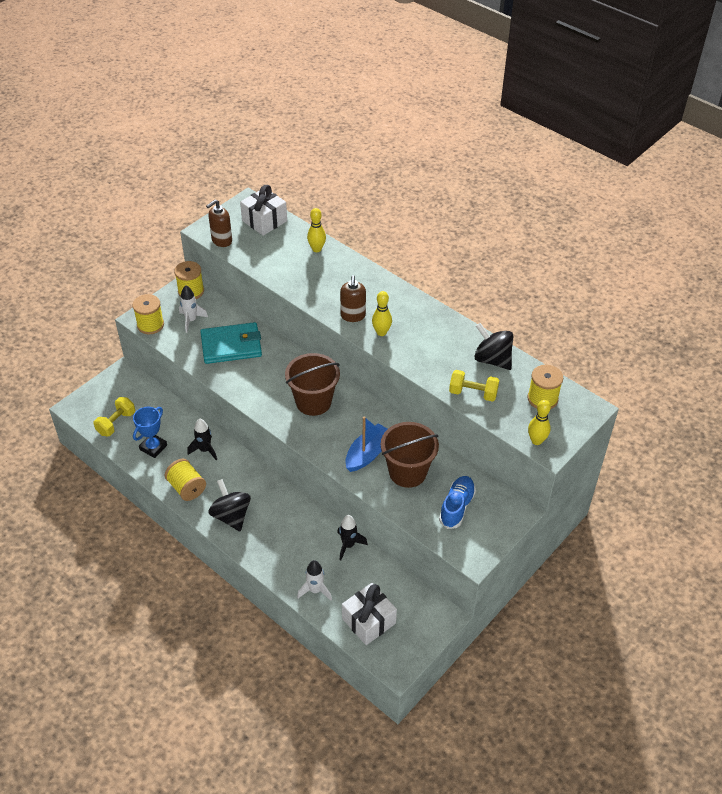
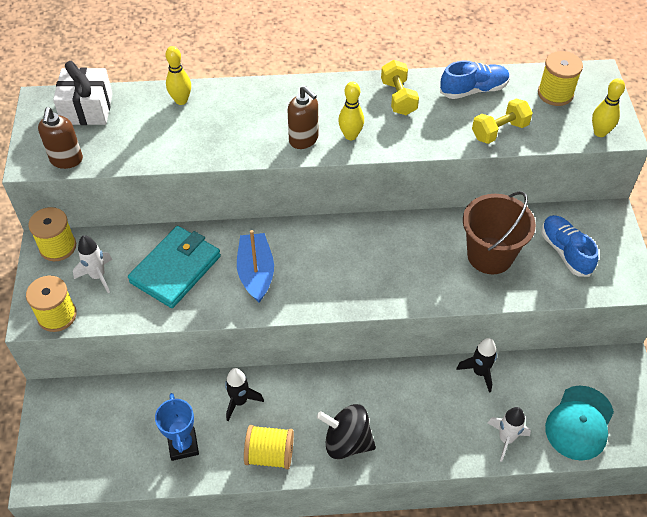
camera: 45 degrees left, 5 degrees up
(116, 423) = (110, 455): yellow dumbbell -> yellow dumbbell (398, 98)
(313, 402) = (327, 260): brown bucket -> none
(368, 454) = (437, 267): blue boat -> blue boat (256, 273)
(368, 621) = (579, 423): white gift -> turquoise cap
(492, 359) = (473, 90): black spinning top -> blue shoe

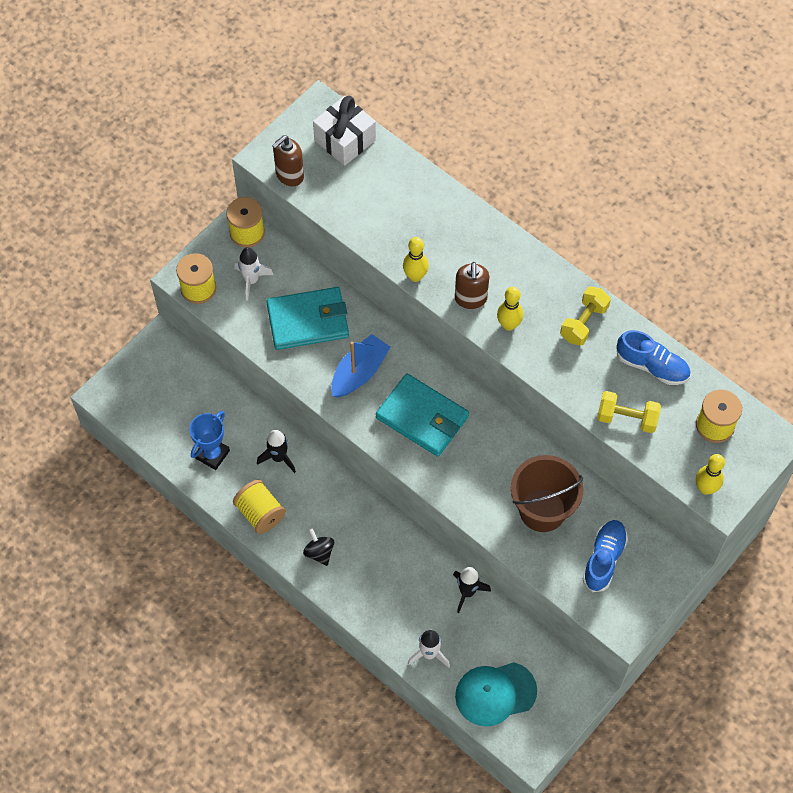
camera: 45 degrees right, 10 degrees up
(181, 100) = (418, 188): yellow bowling pin -> yellow bowling pin (415, 276)
(337, 265) = (422, 417): none -> turquoise wallet
(347, 442) = (319, 552): black spinning top -> black spinning top, size x0.60

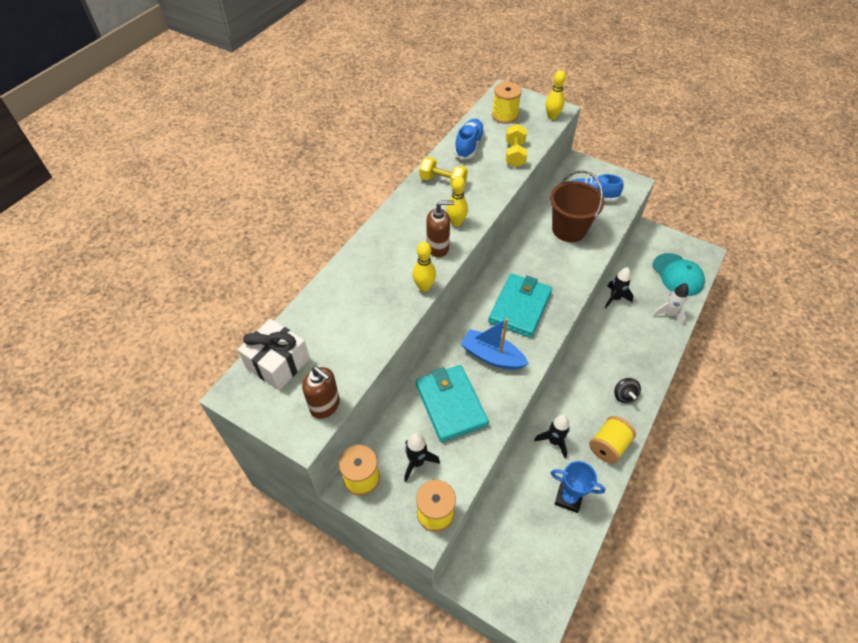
camera: 100 degrees left, 10 degrees down
(251, 280) = (417, 462): white rocket -> black rocket
(319, 552) = (624, 395): black spinning top -> black spinning top turned 60 degrees counterclockwise

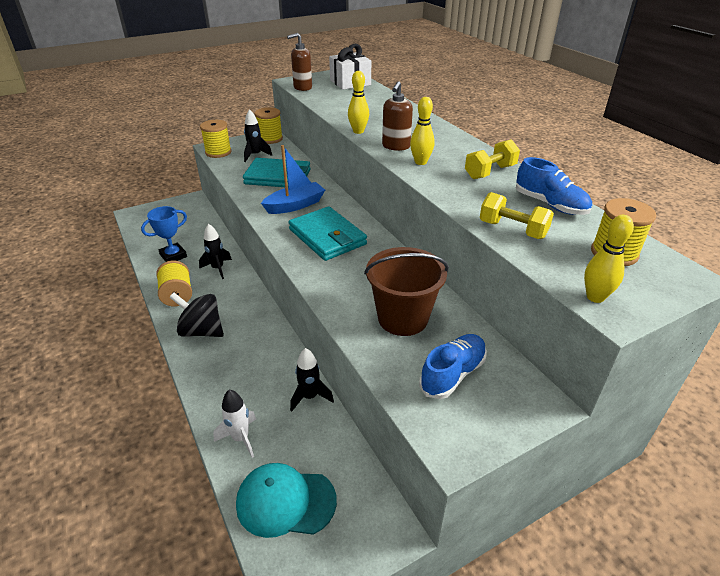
camera: 120 degrees right, 15 degrees down
(624, 395) = (201, 331): black spinning top -> black spinning top, size x1.66

